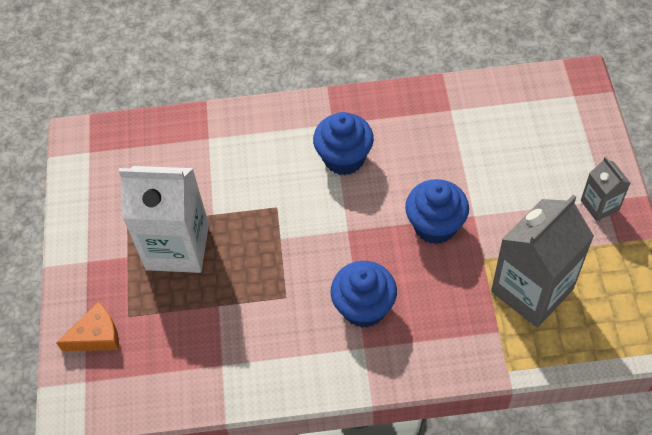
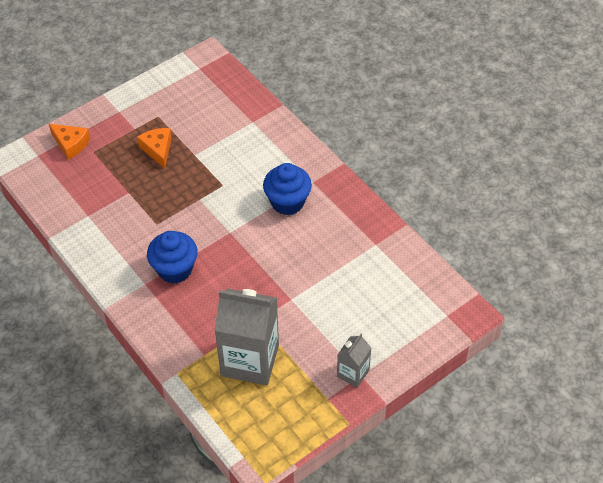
camera: 55 degrees right, 5 degrees down
(177, 247) = (158, 149): white carton -> orange cheese
(435, 226) = (266, 280): blue cupcake -> none

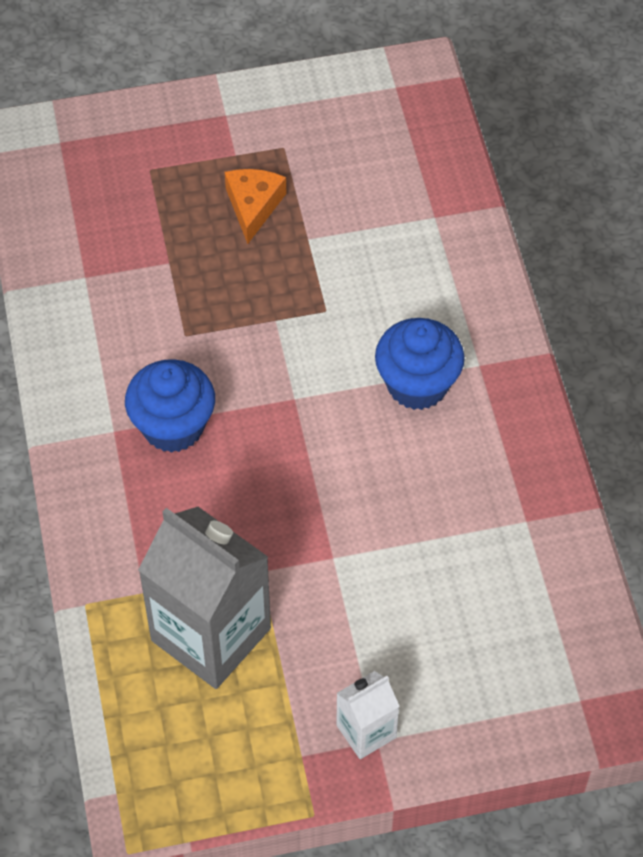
camera: 25 degrees right, 5 degrees up
(71, 144) = (120, 142): orange cheese -> none
(353, 373) = (366, 731): grey carton -> white carton

